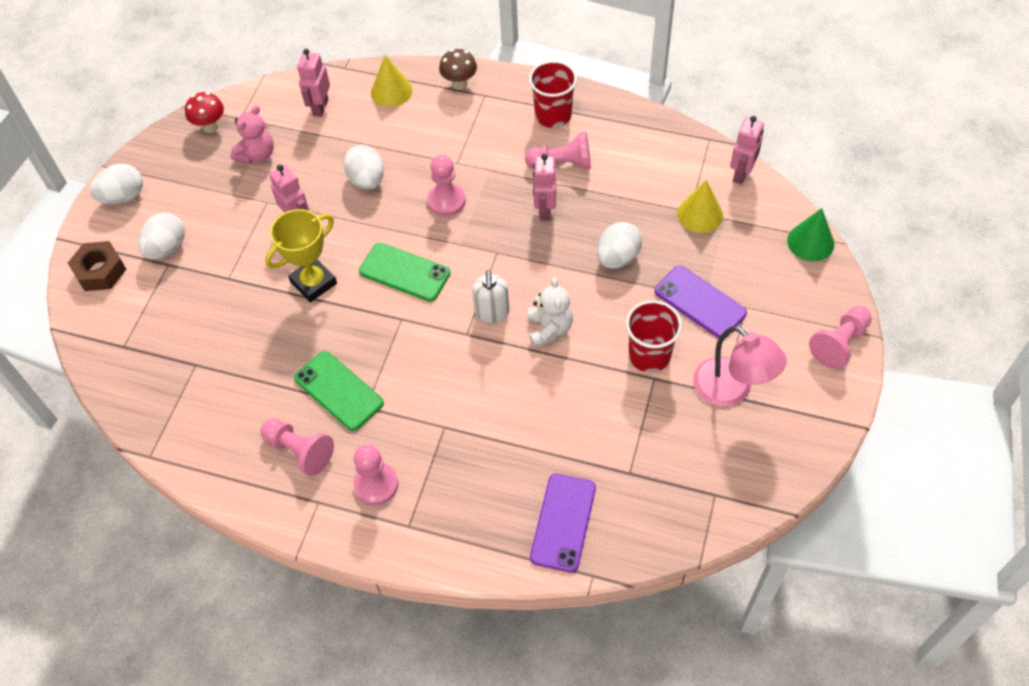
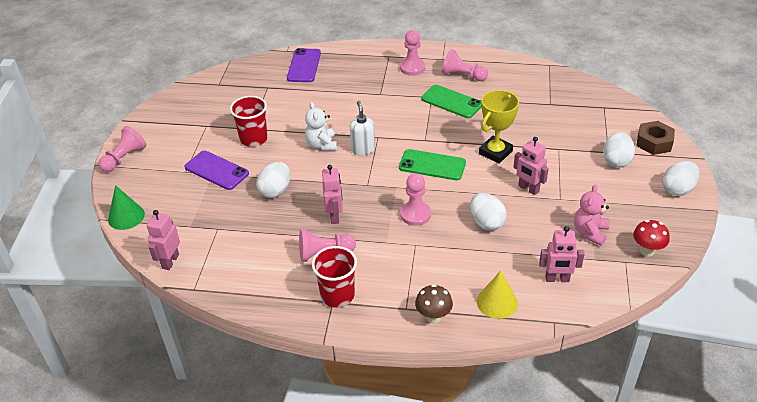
camera: 170 degrees right, 15 degrees down
(320, 107) = (557, 279): pink robot -> pink robot turned 90 degrees clockwise
(700, 214) = (209, 227): yellow cone -> none
(731, 390) = (201, 128): pink lamp -> none

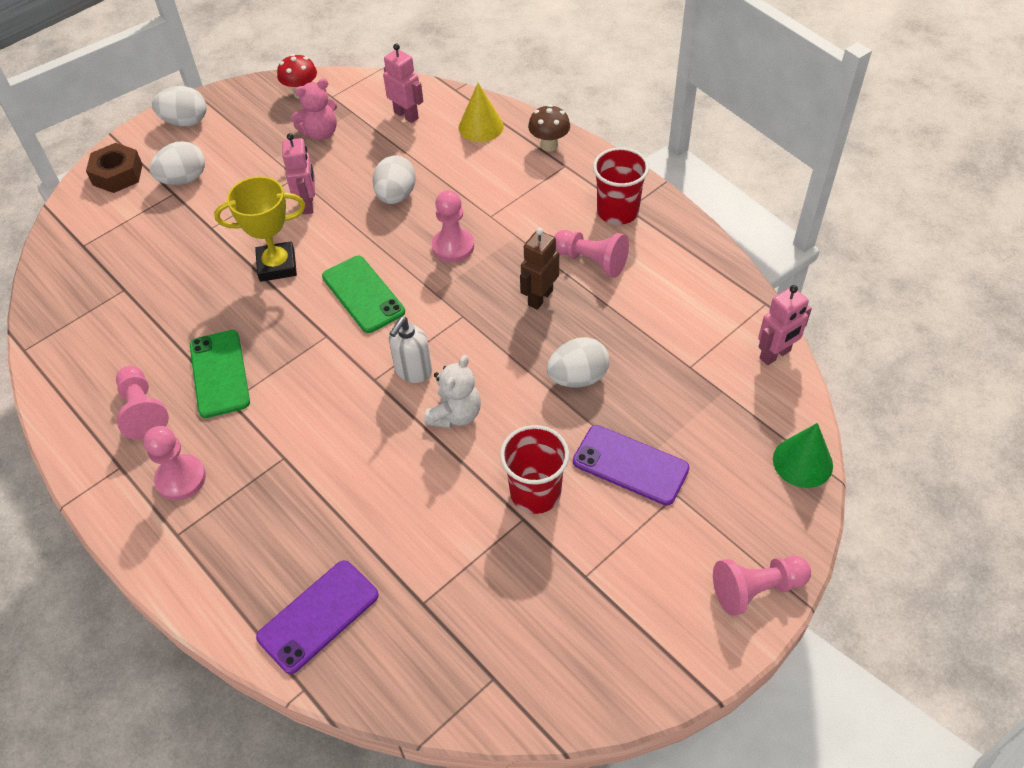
camera: 140 degrees left, 10 degrees up
(216, 170) = (630, 465): purple phone -> purple phone turned 45 degrees counterclockwise
(334, 216) = (540, 297): pink robot -> brown robot

